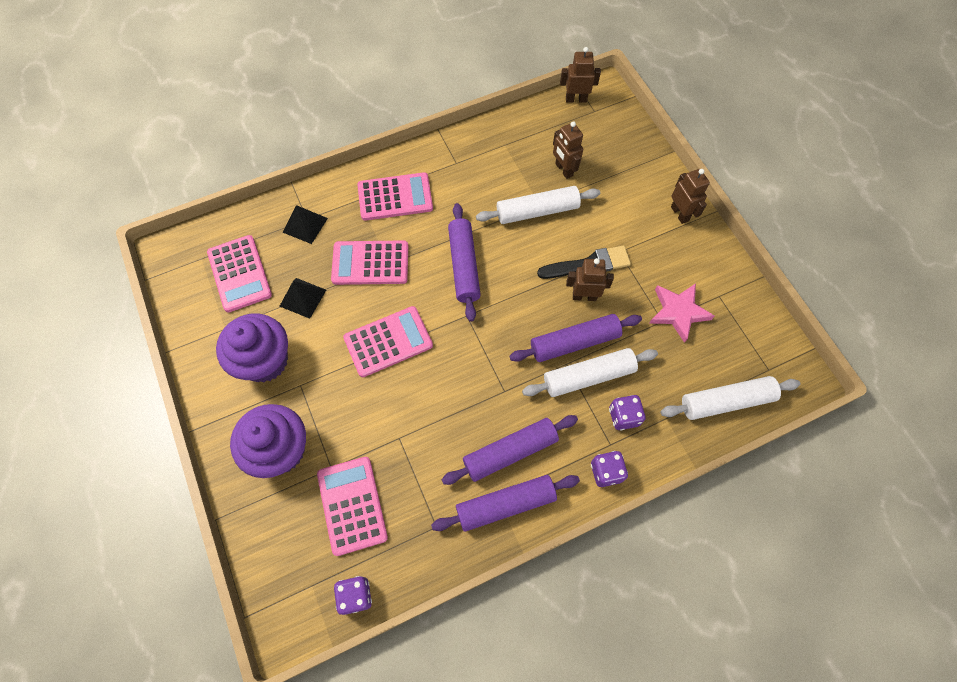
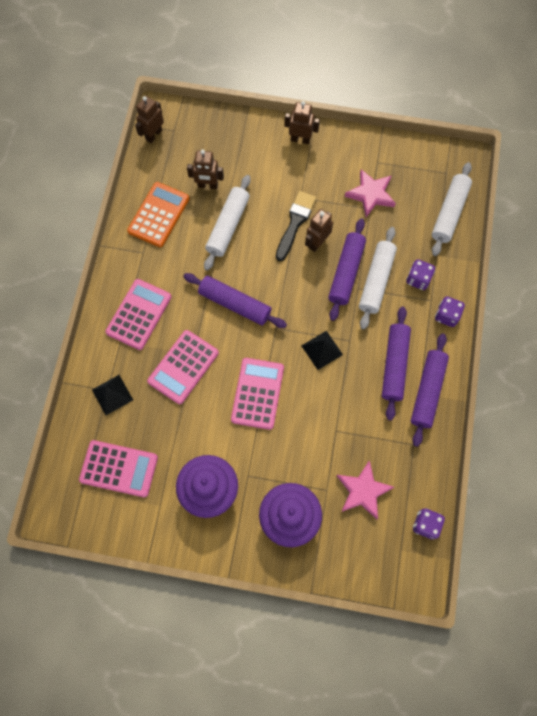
camera: 55 degrees left, 5 degrees up
(302, 298) = (176, 433): black pyramid -> black pyramid (322, 350)
(352, 505) = (363, 491): pink calculator -> pink star
(502, 151) = (159, 215): none -> orange calculator

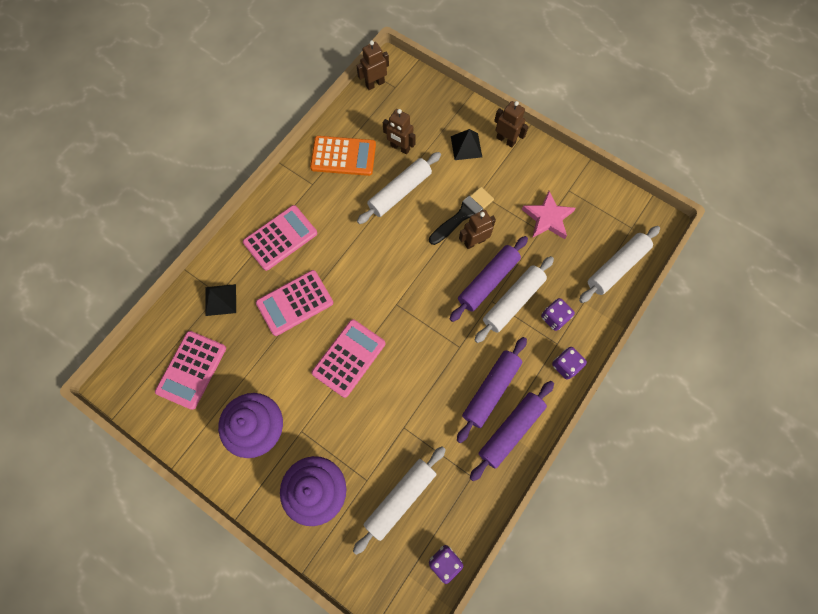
camera: 25 degrees right, 0 degrees up
(119, 469) = (191, 369): pink calculator -> pink calculator turned 75 degrees clockwise
(159, 215) = (343, 156): orange calculator -> orange calculator turned 45 degrees clockwise
(235, 304) = (370, 266): purple rolling pin -> none
(322, 350) = (428, 344): black pyramid -> black pyramid (466, 146)
(363, 491) = (400, 498): pink star -> white rolling pin

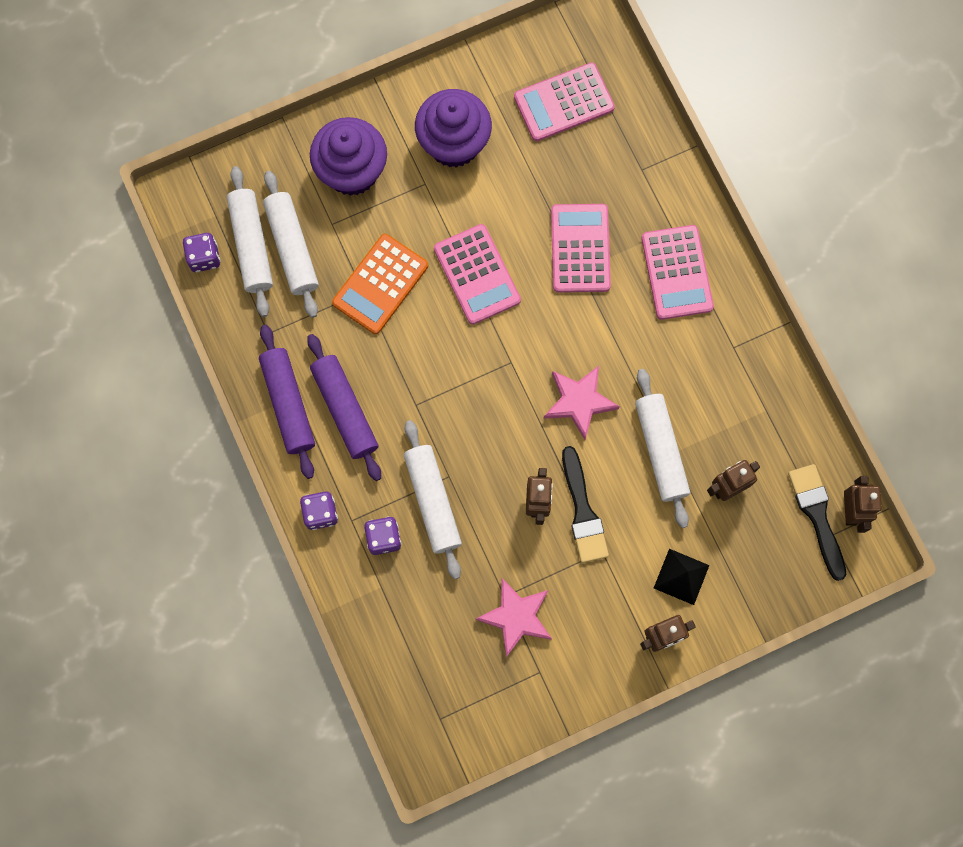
camera: 120 degrees right, 5 degrees up
(191, 369) = (563, 102): pink calculator -> pink calculator turned 75 degrees counterclockwise
(220, 300) = (632, 168): black pyramid -> none
(343, 156) = (754, 407): orange calculator -> orange calculator (380, 284)
(388, 98) = (817, 515): none -> black brush
(397, 251) = (579, 402): none -> pink star
(488, 281) = (476, 487): purple rolling pin -> none
(616, 267) = (400, 660): white rolling pin -> white rolling pin (251, 245)

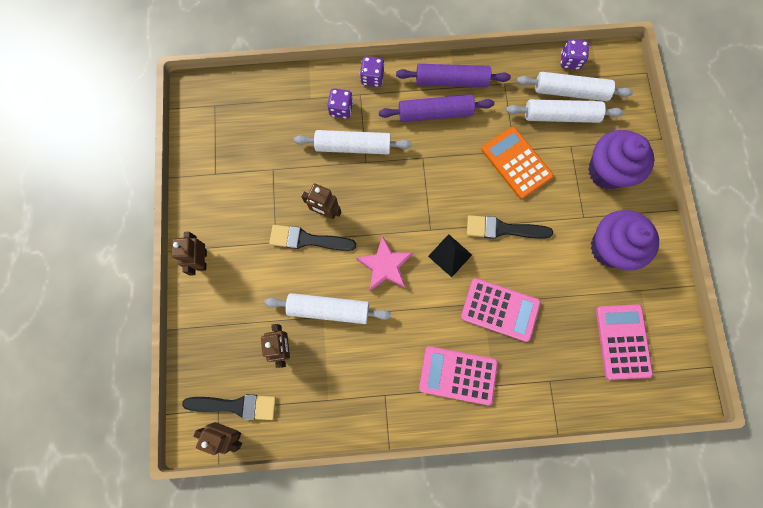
camera: 110 degrees right, 0 degrees up
(476, 274) = (503, 229): pink calculator -> black brush
(516, 617) = (256, 172): pink star -> none
(681, 576) = (235, 289): black pyramid -> black pyramid (450, 255)

